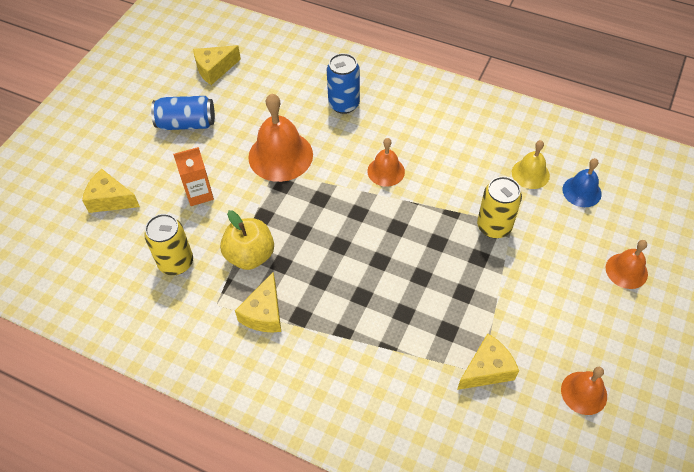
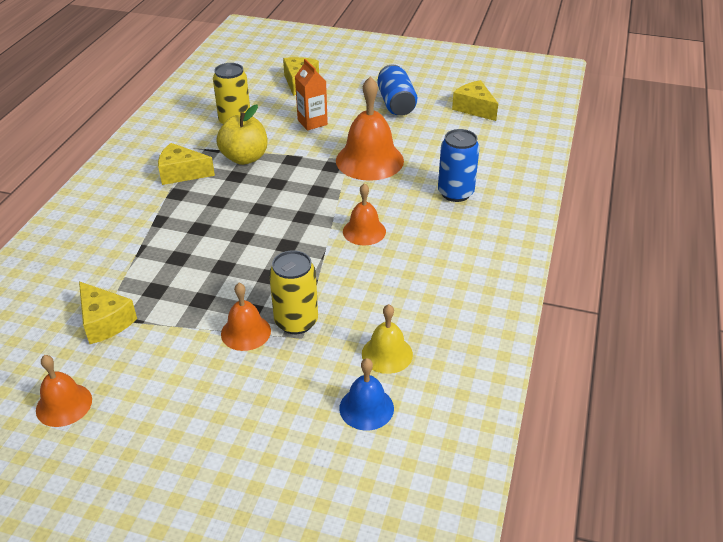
camera: 80 degrees right, 15 degrees down
(626, 270) = (236, 454): orange bell -> orange bell (246, 332)

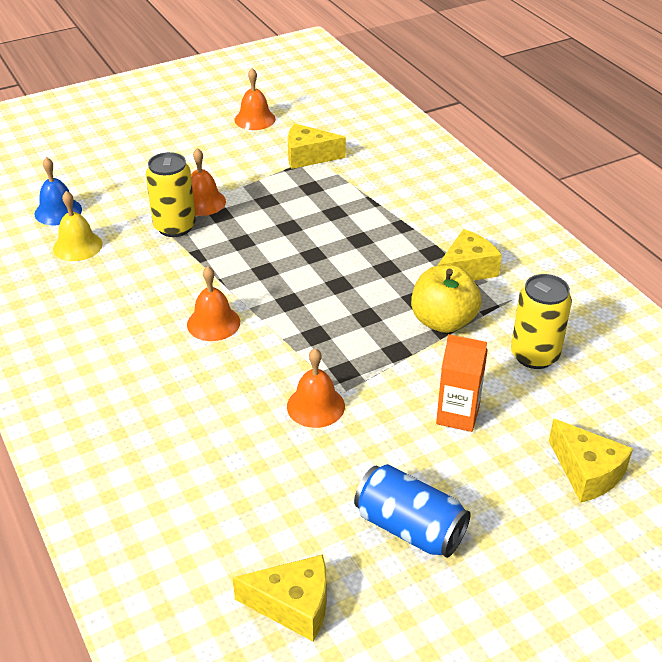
camera: 135 degrees right, 0 degrees up
(369, 160) = (315, 406): orange bell -> orange bell, size x0.57
(455, 193) = (167, 426): blue can -> none

